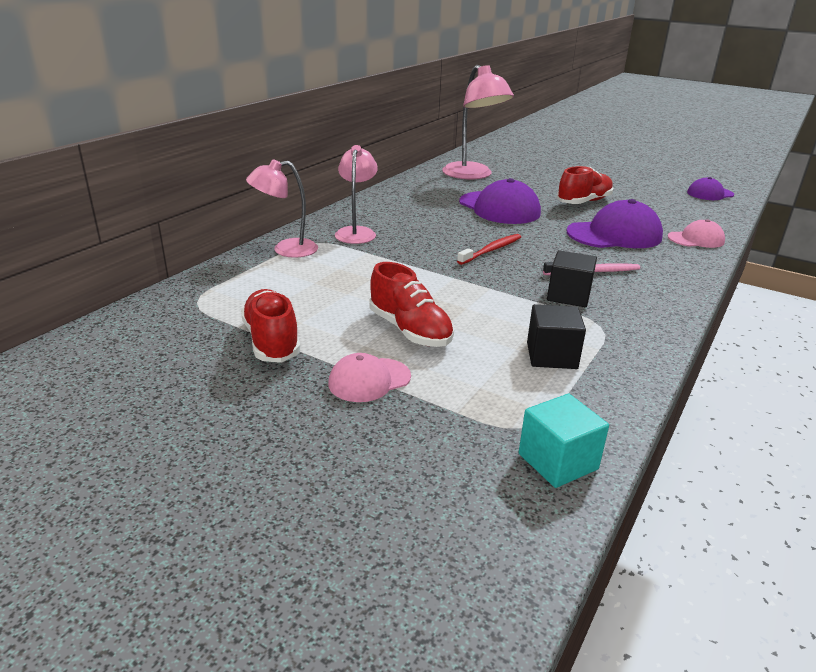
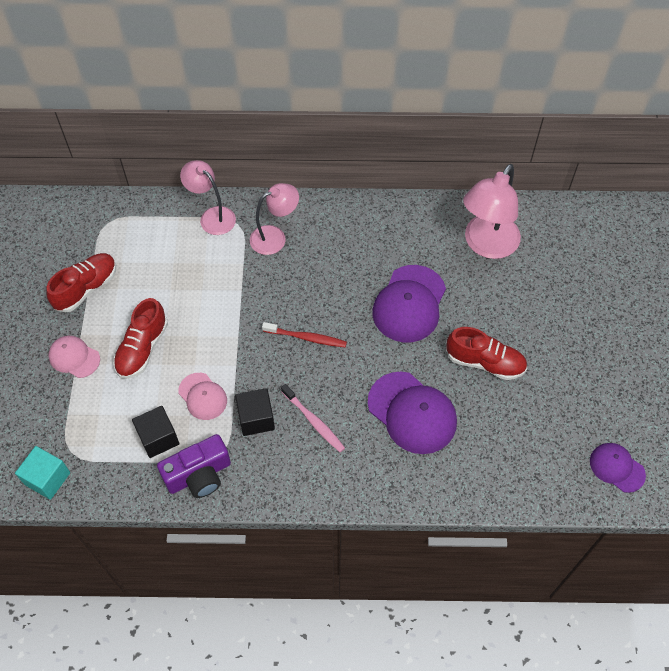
camera: 60 degrees right, 30 degrees up
(623, 345) = (199, 475): none -> purple camera
(696, 239) = (452, 481): pink cap -> pink cap (202, 396)

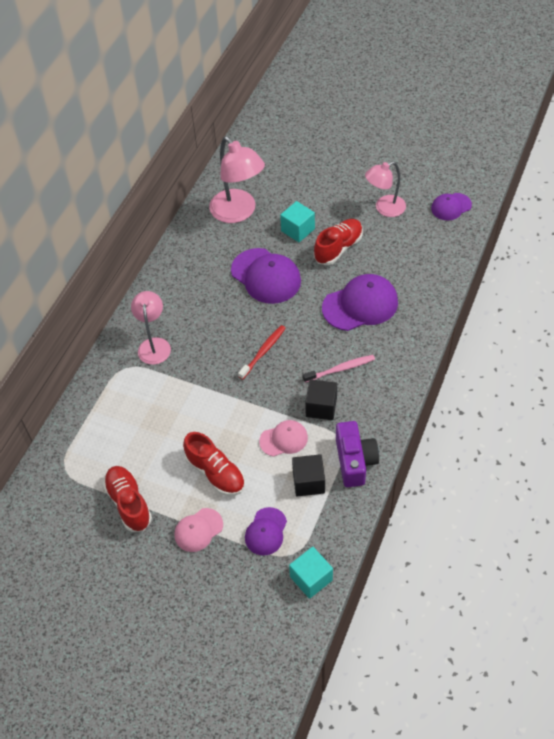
camera: 65 degrees left, 5 degrees down
(89, 418) = (266, 531): none -> purple cap
(212, 216) = (106, 384): pink lamp -> pink lamp (384, 208)
(491, 312) = (298, 230): none -> turquoise cube

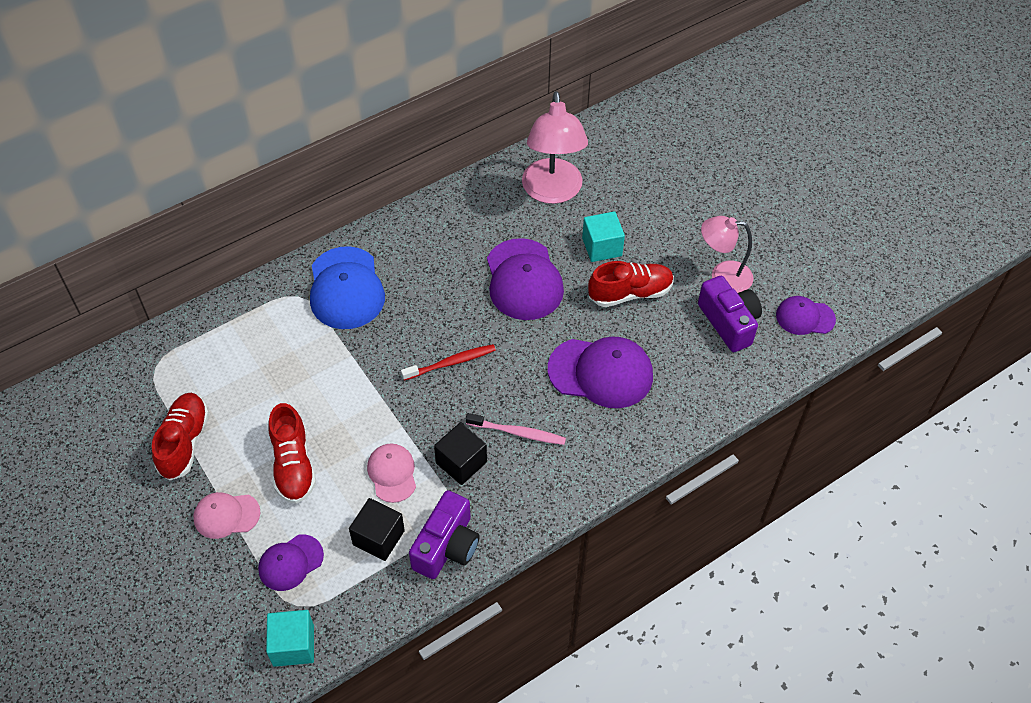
camera: 30 degrees right, 0 degrees up
(154, 345) = (346, 288): pink lamp -> blue cap
(284, 439) = (392, 473): pink cap -> pink cap turned 120 degrees counterclockwise
(410, 233) = (729, 322): none -> purple camera

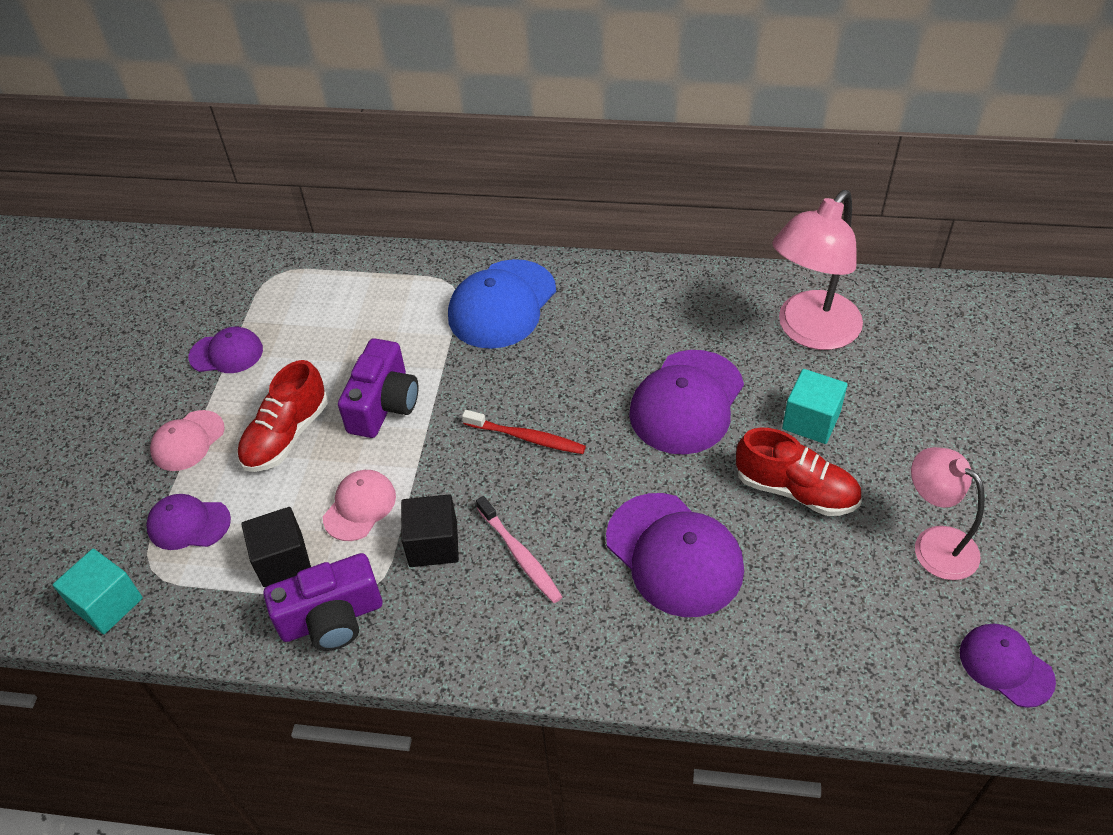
camera: 45 degrees right, 5 degrees down
(184, 442) = (226, 353): red shoe -> purple cap
(226, 515) = (188, 441): pink cap -> pink cap turned 90 degrees counterclockwise
(729, 322) = (890, 603): purple camera -> purple camera (384, 404)

